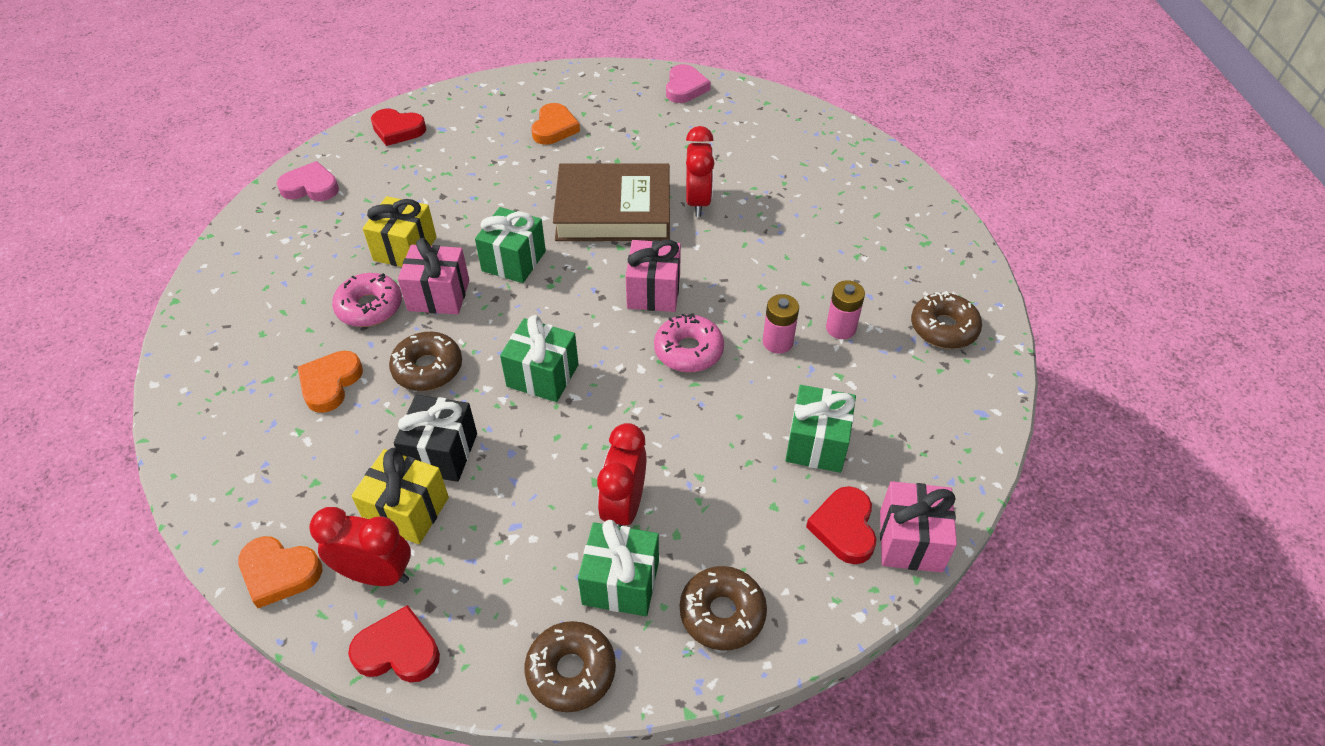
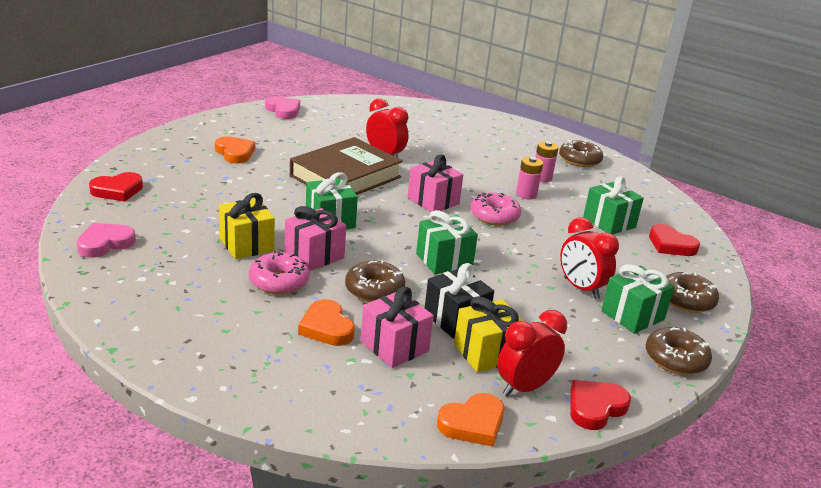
camera: 50 degrees left, 20 degrees down
(910, 541) = (698, 236): pink gift -> pink gift (394, 346)

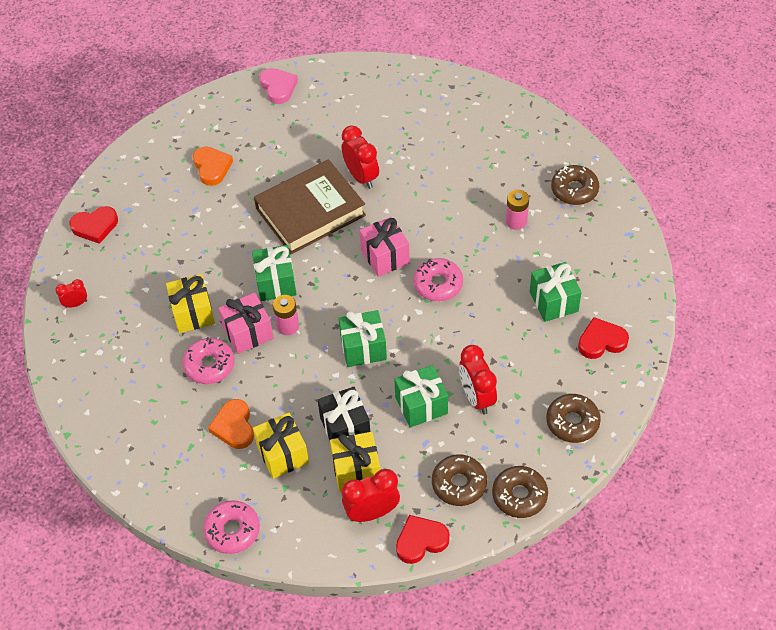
camera: 20 degrees right, 25 degrees up
(105, 243) = (76, 304): pink heart -> red clock
(361, 421) = (232, 531): none -> pink donut
(374, 289) = (287, 383): brown donut -> brown donut (459, 484)
(394, 346) = (282, 454): pink gift -> yellow gift
(473, 424) = (315, 545): orange heart -> none
(526, 194) = (486, 250): pink battery -> pink battery (287, 326)
(632, 315) = (508, 438): green gift -> green gift (421, 405)
(671, 245) = (601, 341): red heart -> red heart turned 105 degrees clockwise

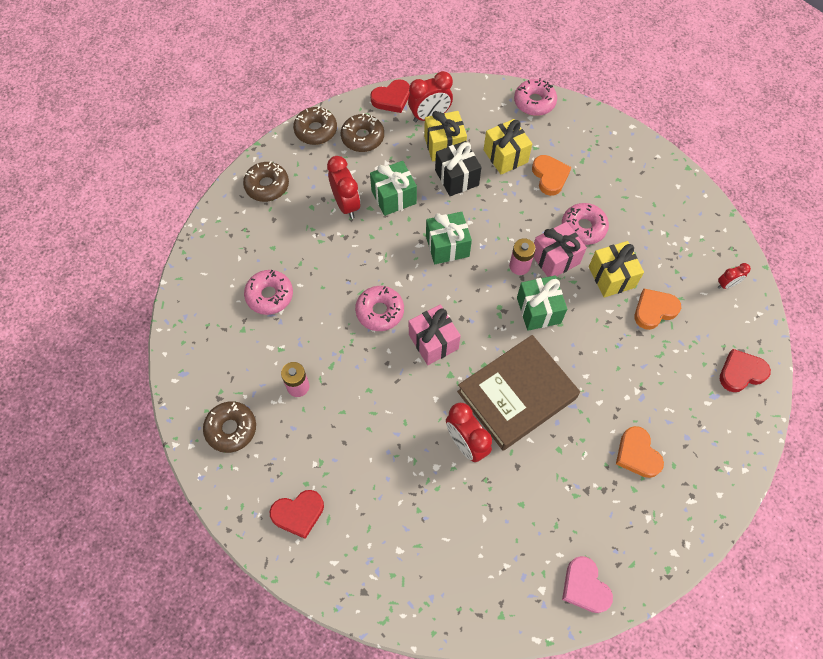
camera: 175 degrees right, 10 degrees up
(159, 281) = (654, 310): none -> orange heart
(553, 301) = (269, 295): green gift -> pink donut
(601, 341) = (231, 257): red heart -> red heart (298, 513)

